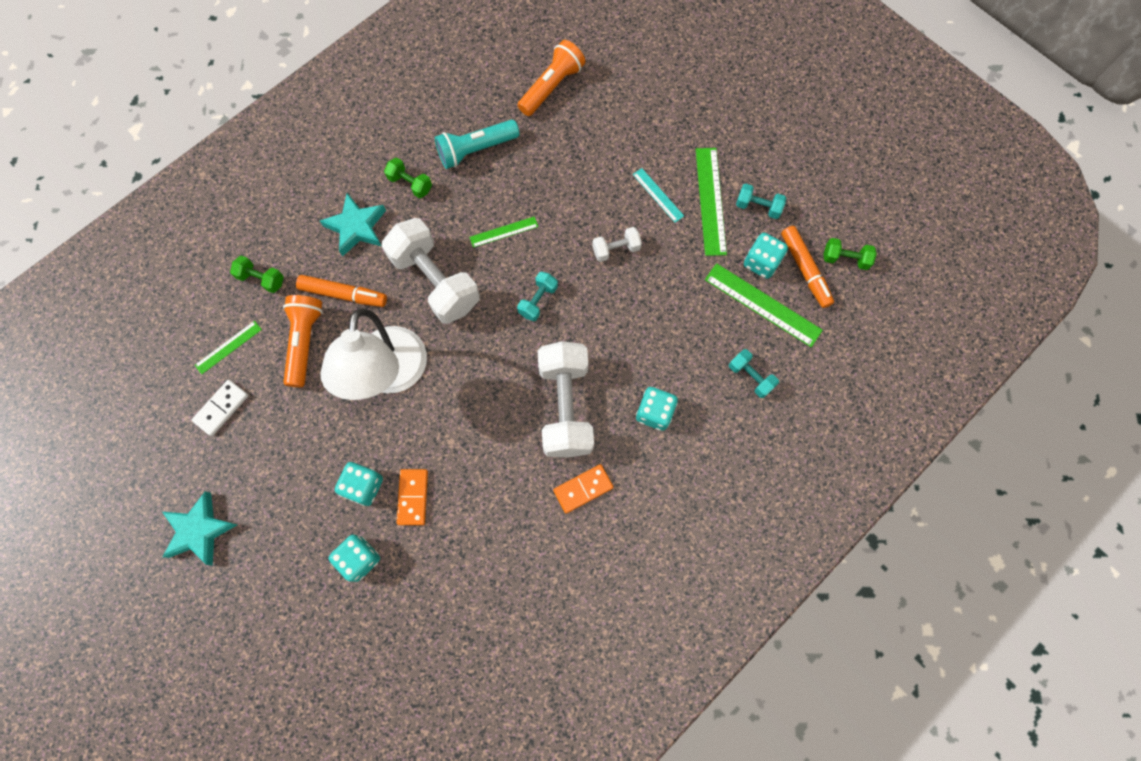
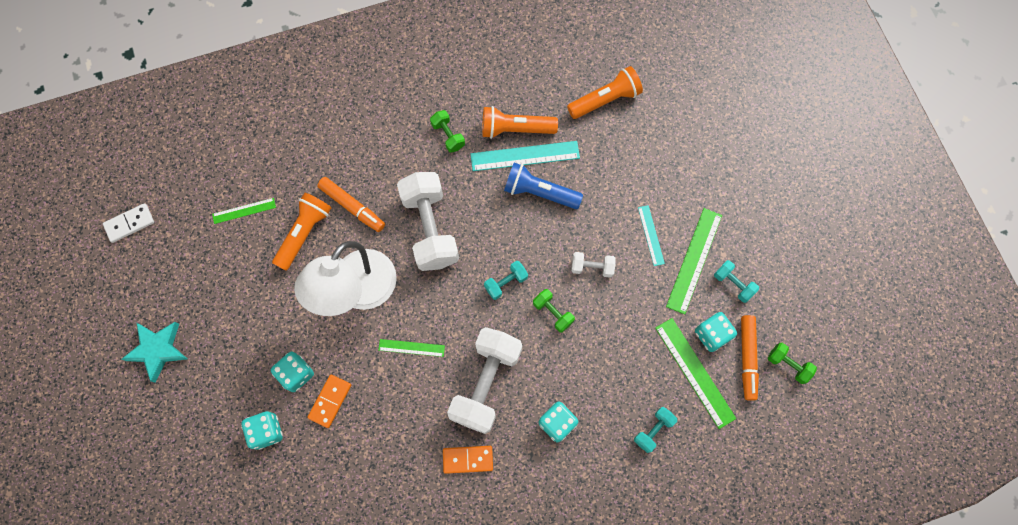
camera: 25 degrees right, 0 degrees up
(221, 408) = (217, 258): white domino -> white domino (129, 223)
(262, 279) = (294, 165): green dumbbell -> green dumbbell (553, 313)
(356, 227) = (388, 154): turquoise star -> none
(476, 150) = (515, 129): turquoise flashlight -> orange flashlight
(498, 172) = (525, 156): none -> turquoise ruler
(504, 232) = (505, 210): green ruler -> green ruler (411, 348)
(529, 200) = (539, 192): none -> blue flashlight
(750, 377) = (653, 430): turquoise dumbbell -> turquoise dumbbell turned 60 degrees clockwise

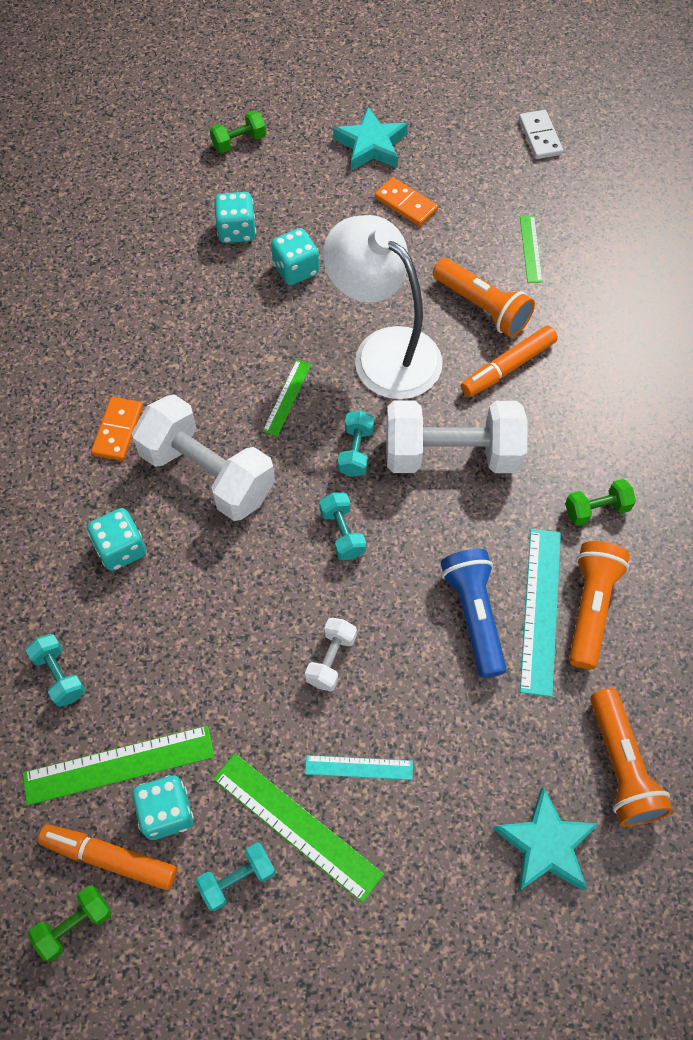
camera: 105 degrees right, 10 degrees down
(330, 401) = (249, 298): orange domino -> orange domino (405, 204)
(443, 290) = (356, 451): none -> turquoise dumbbell
(539, 192) = (473, 615): blue flashlight -> blue flashlight turned 45 degrees counterclockwise
(553, 313) = (278, 584): green dumbbell -> green dumbbell (239, 142)
(660, 130) = (545, 845): none -> turquoise star

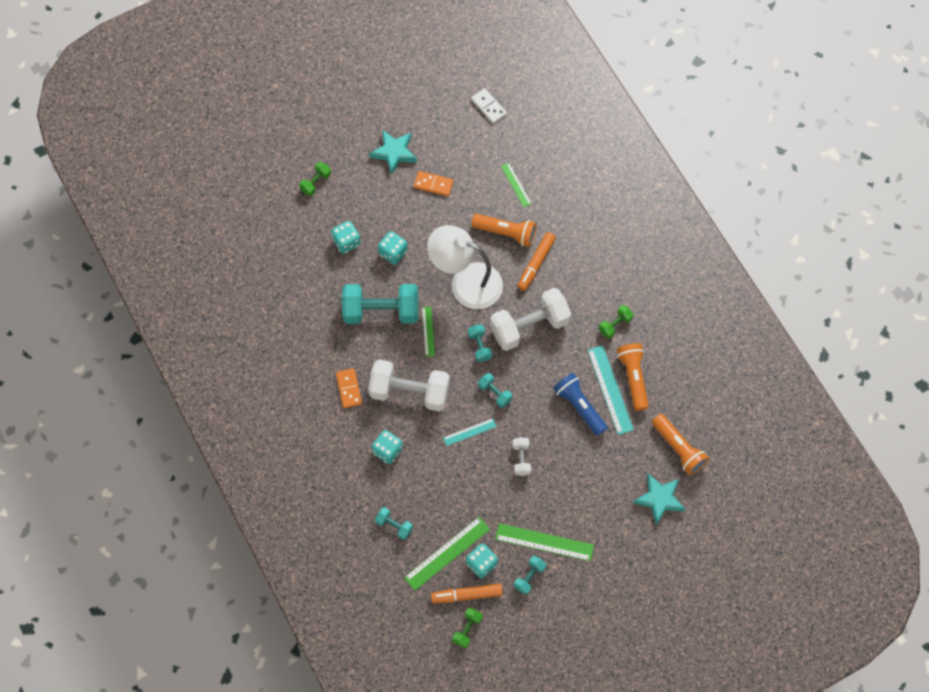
camera: 25 degrees left, 5 degrees up
(232, 341) = (381, 311): none -> turquoise dumbbell
(359, 767) = (559, 503): turquoise ruler -> turquoise ruler (469, 432)

